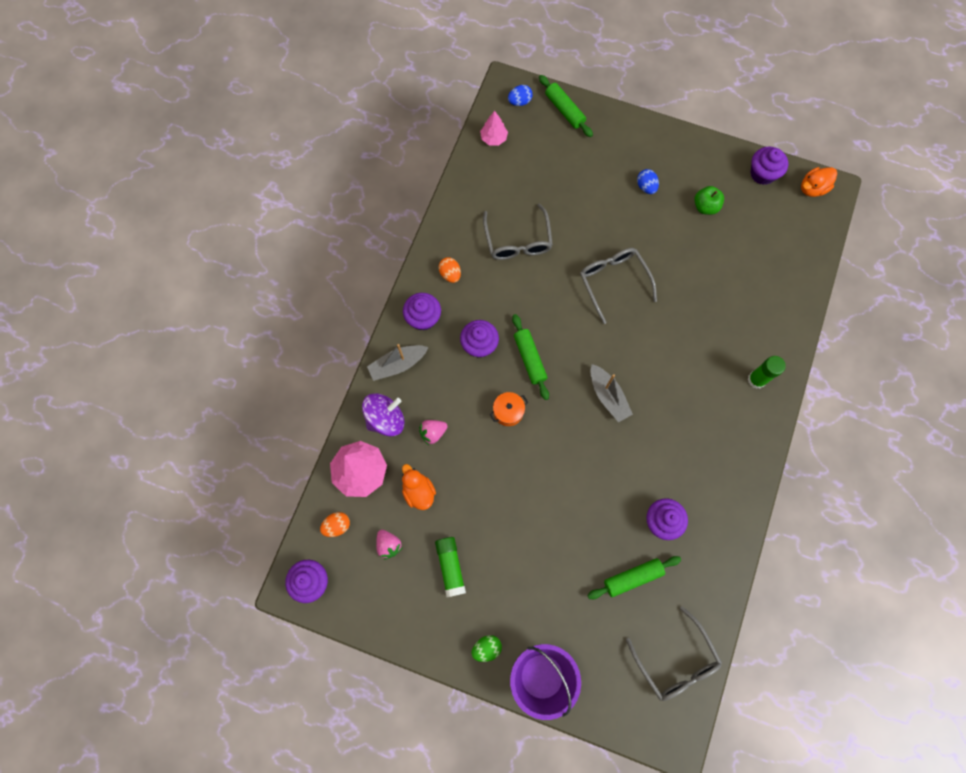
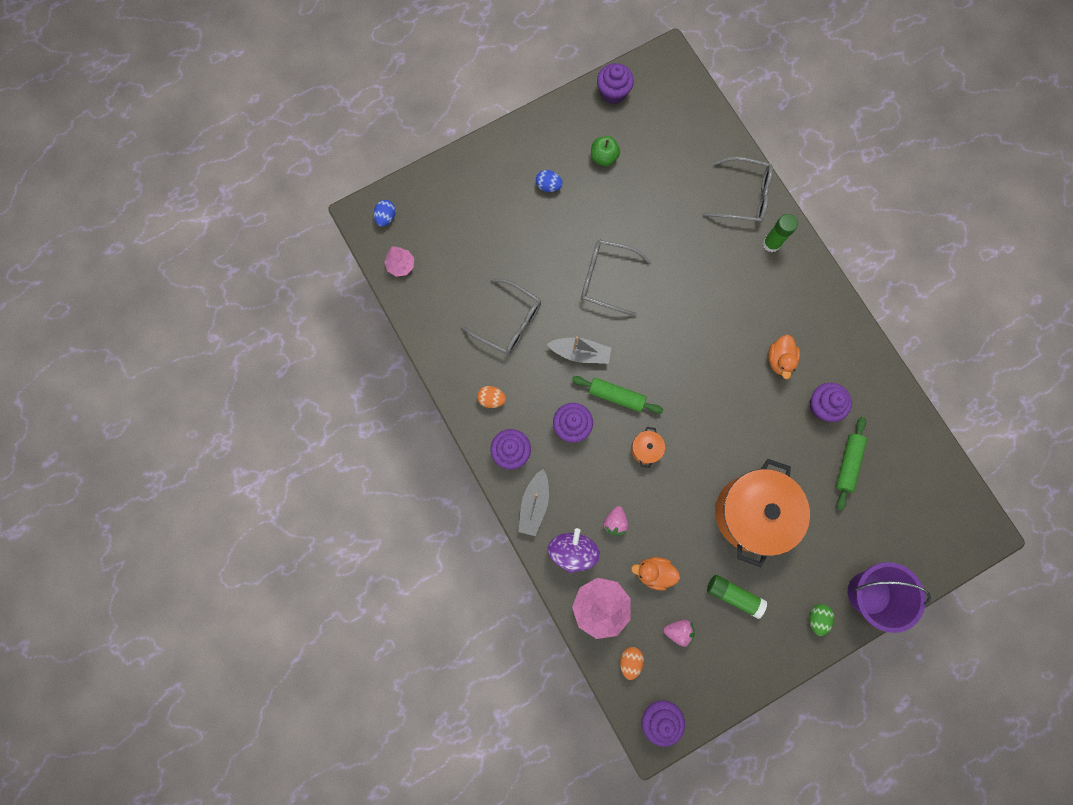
camera: 50 degrees left, 5 degrees up
(527, 531) = (752, 513): none -> orange pot
(564, 110) = (426, 189): green rolling pin -> none
(608, 396) = (695, 362): grey boat -> grey boat (580, 353)
(676, 661) = (931, 484): grey glasses -> grey glasses (744, 196)
(812, 188) = (656, 69): orange duck -> orange duck (779, 360)

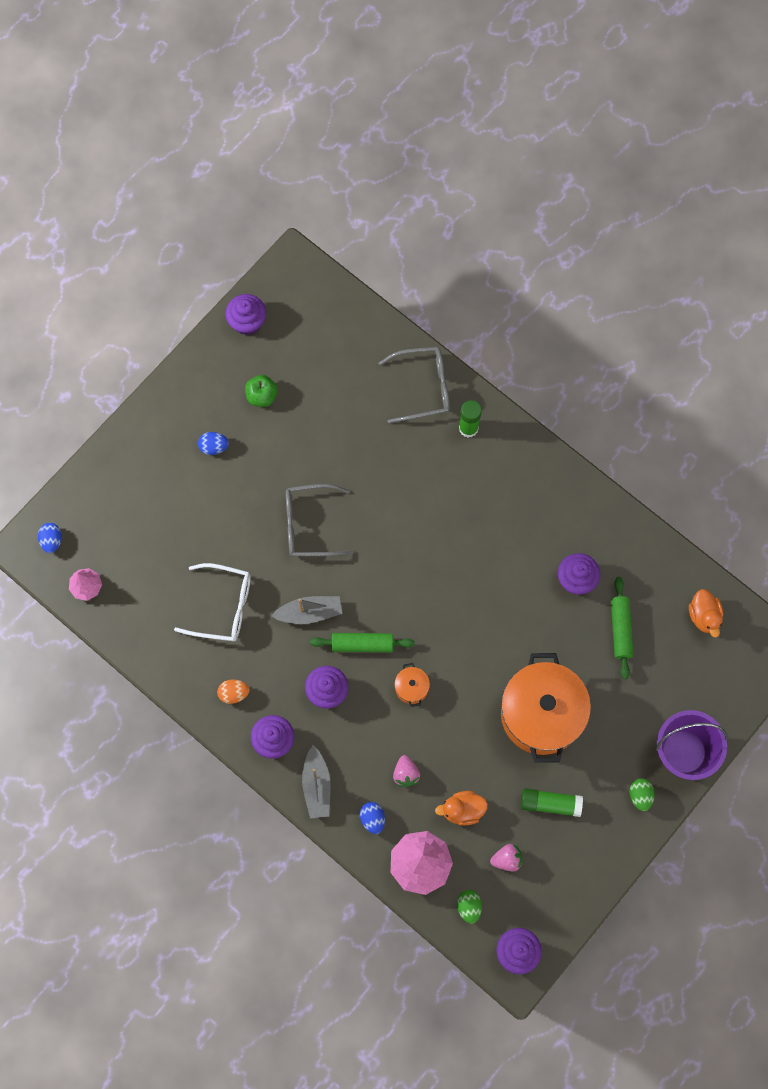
camera: 20 degrees left, 5 degrees down
(509, 322) = (223, 606): grey glasses -> white glasses
(572, 551) = (372, 819): purple spinning top -> blue egg
(630, 660) = (468, 907): orange egg -> green egg
(779, 360) = (517, 547): orange duck -> orange duck (704, 616)

